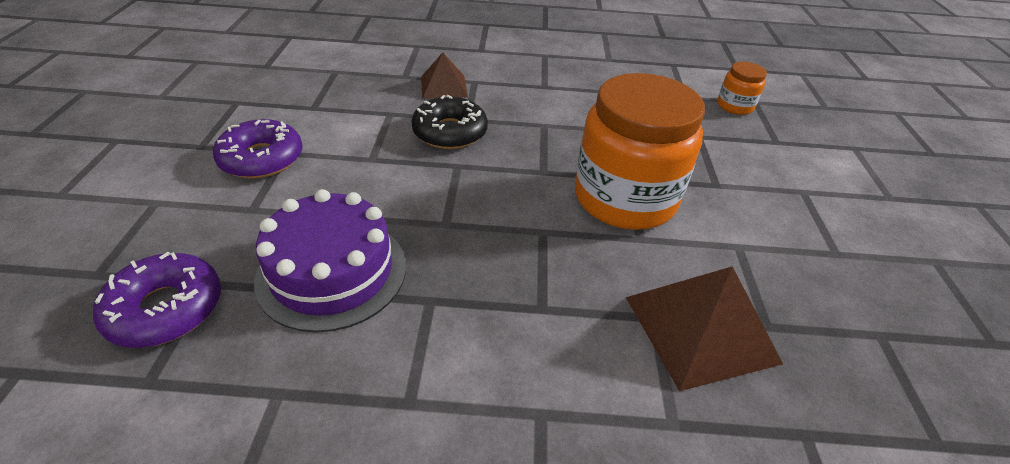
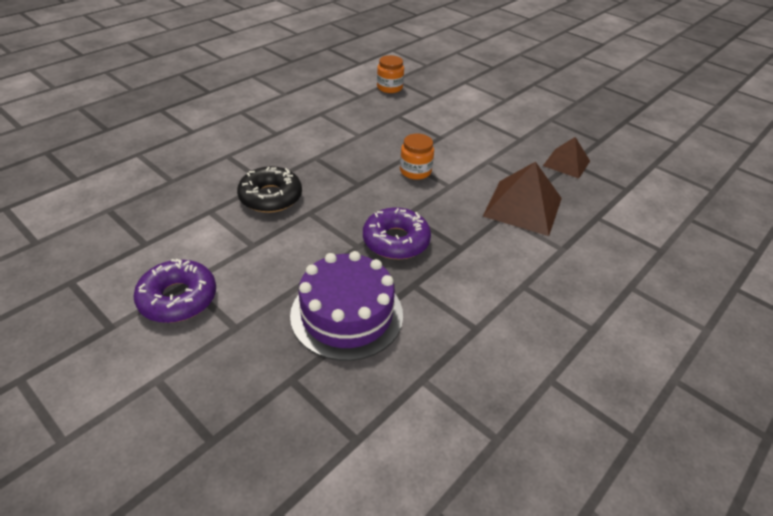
camera: 50 degrees left, 0 degrees up
(166, 309) = (295, 410): purple donut -> purple donut (396, 241)
(444, 86) = (213, 171): brown pyramid -> brown pyramid (566, 163)
(624, 198) = (415, 171): orange jar -> orange jar, size x0.45

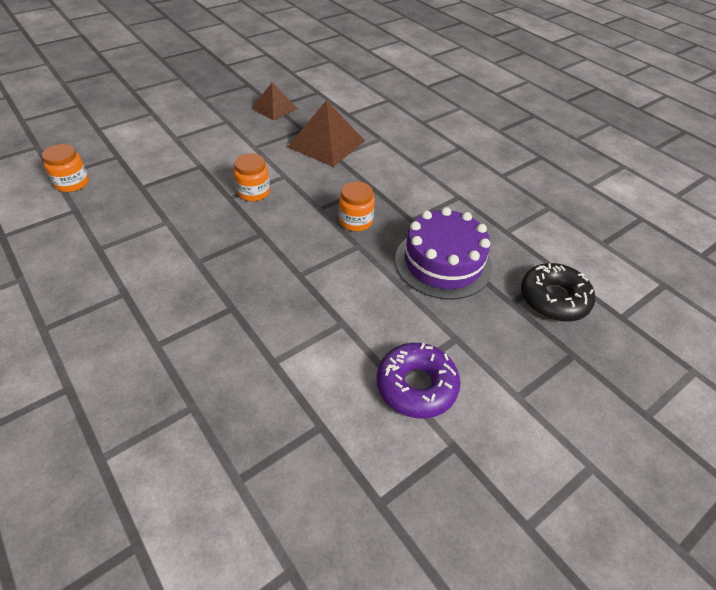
camera: 80 degrees left, 5 degrees up
(270, 197) = (262, 304): black donut -> black donut (554, 299)
(396, 241) = (355, 221): purple donut -> orange jar

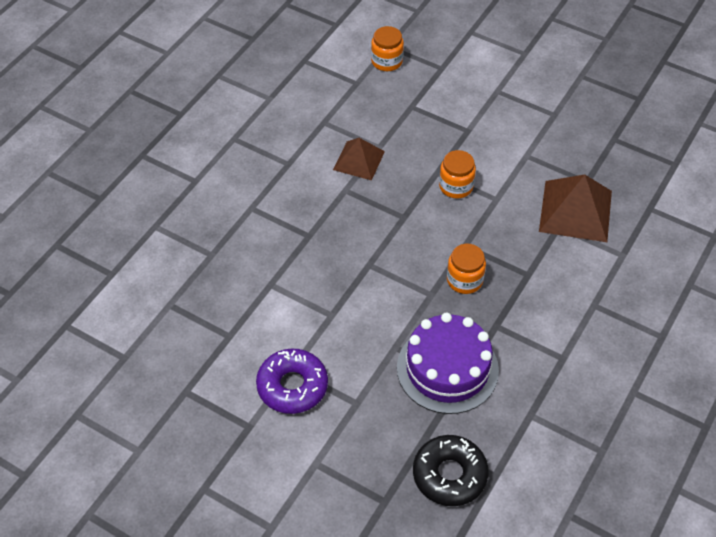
camera: 70 degrees right, 5 degrees up
(274, 108) = (609, 140): brown pyramid -> brown pyramid (359, 160)

